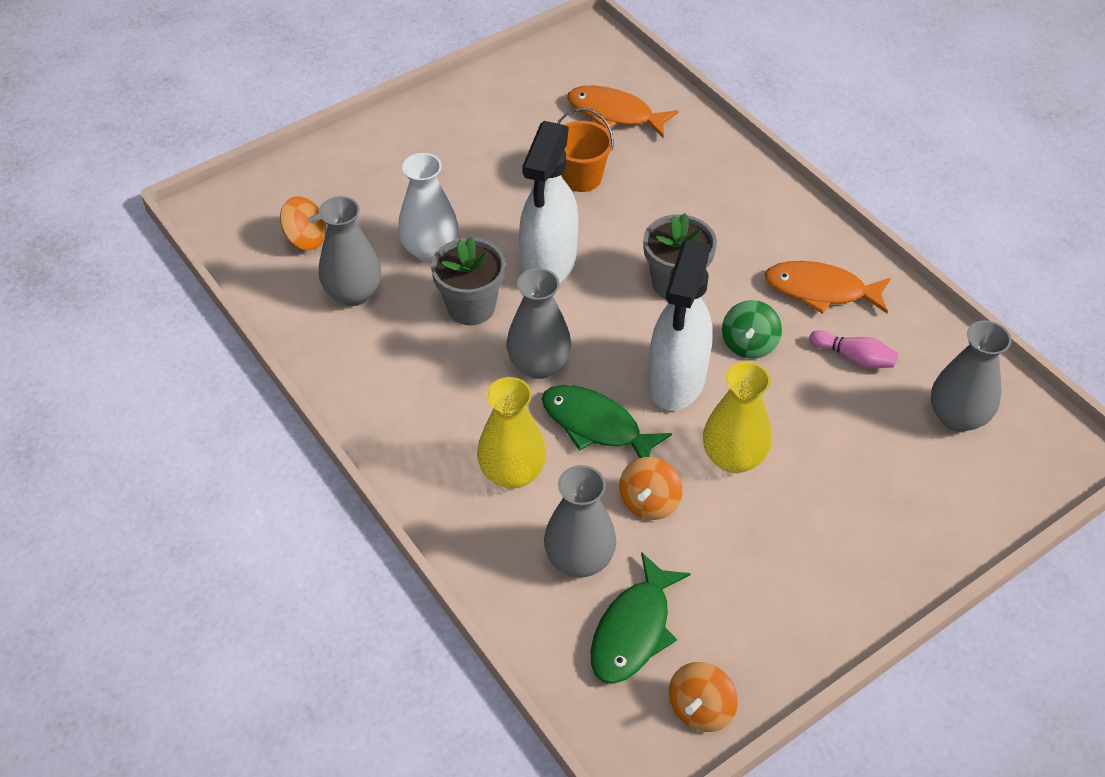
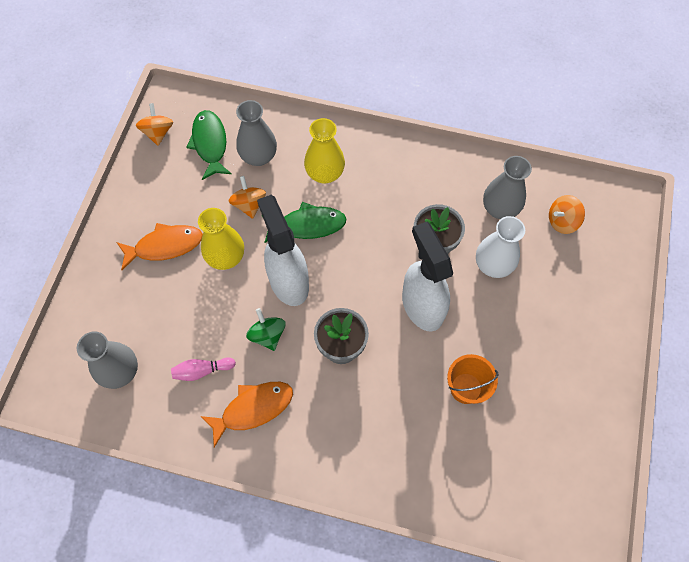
camera: 140 degrees right, 15 degrees up
(539, 365) = (366, 238): grey vase -> none
(615, 114) = (499, 467): orange fish -> orange fish (165, 246)

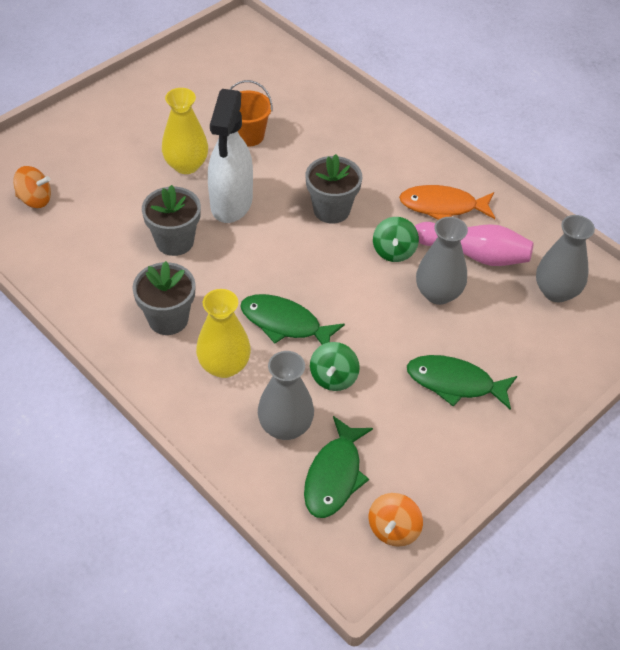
camera: 150 degrees left, 15 degrees down
(165, 246) = (455, 383): orange fish -> green fish
(202, 371) = (474, 254): pink bowling pin -> pink bowling pin, size x1.76
(226, 257) = (393, 338): yellow vase -> yellow vase (186, 165)
(249, 204) = (333, 377): orange spinning top -> green spinning top
(288, 281) = (342, 284): white spray bottle -> none
(386, 184) = (168, 319): none -> grey flower pot
(493, 265) = (136, 200): white vase -> none
(500, 209) = (79, 239): grey vase -> grey vase (438, 293)

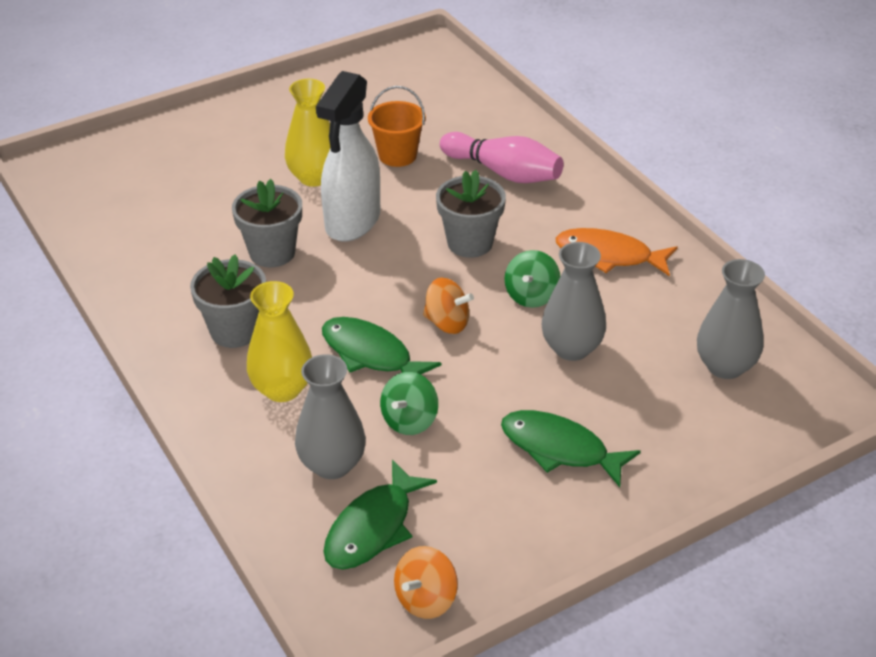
camera: 15 degrees right, 10 degrees down
(35, 199) = (130, 191): orange spinning top -> orange spinning top (447, 323)
(474, 254) = (632, 312): pink bowling pin -> pink bowling pin (503, 172)

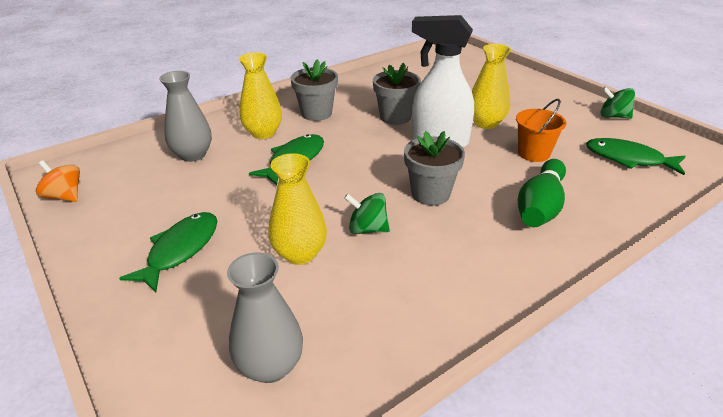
camera: 85 degrees right, 5 degrees down
(373, 527) = (134, 173): green fish -> green fish (628, 159)
(409, 421) = (226, 180): green spinning top -> green spinning top (613, 116)
(447, 323) = (329, 189): orange spinning top -> none
(503, 172) = (540, 207): pink bowling pin -> green bowling pin
(571, 348) = (300, 254): grey vase -> yellow vase
(609, 256) = (436, 276): orange fish -> none

